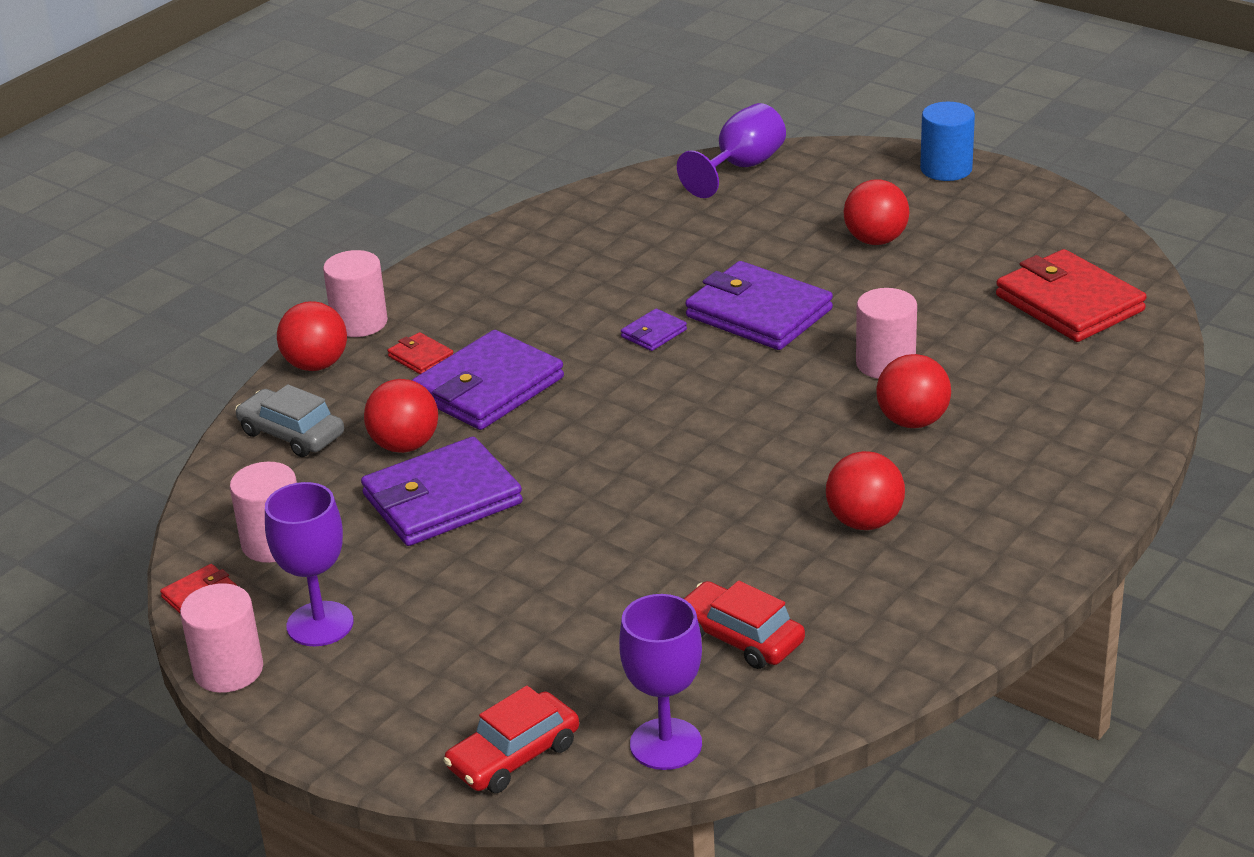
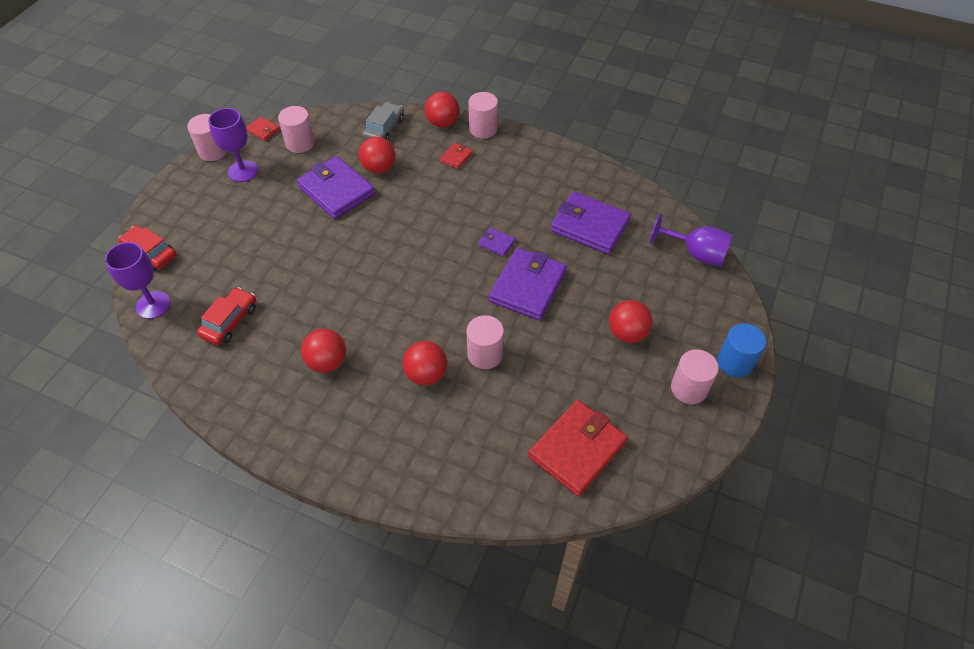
camera: 75 degrees right, 20 degrees up
(488, 388) = (433, 187): purple wallet -> purple wallet (589, 226)
(982, 207) = (689, 388): none -> pink cylinder

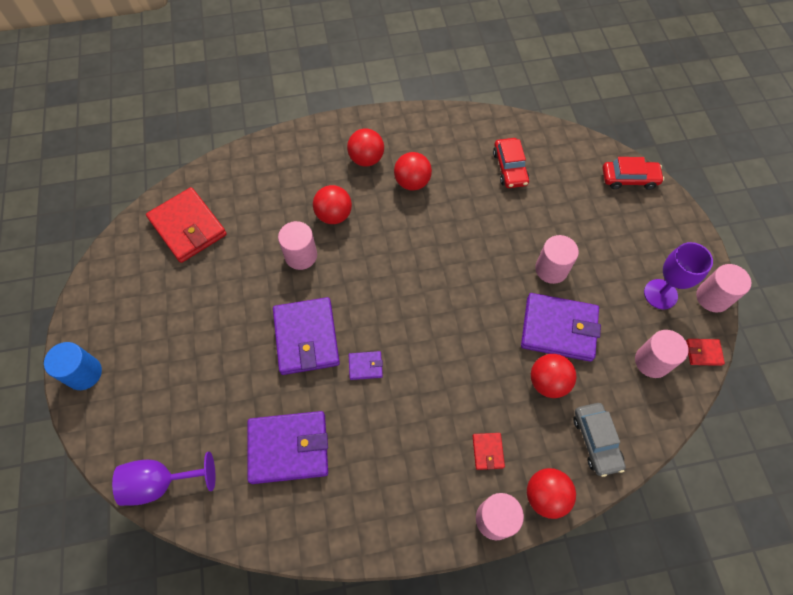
camera: 145 degrees right, 10 degrees up
(153, 305) = (575, 147): purple goblet -> none
(577, 449) = (188, 227): red wallet -> red wallet turned 45 degrees counterclockwise
(627, 333) = (192, 344): red ball -> red ball (366, 159)
(689, 388) = (118, 324): pink cylinder -> pink cylinder (551, 269)

